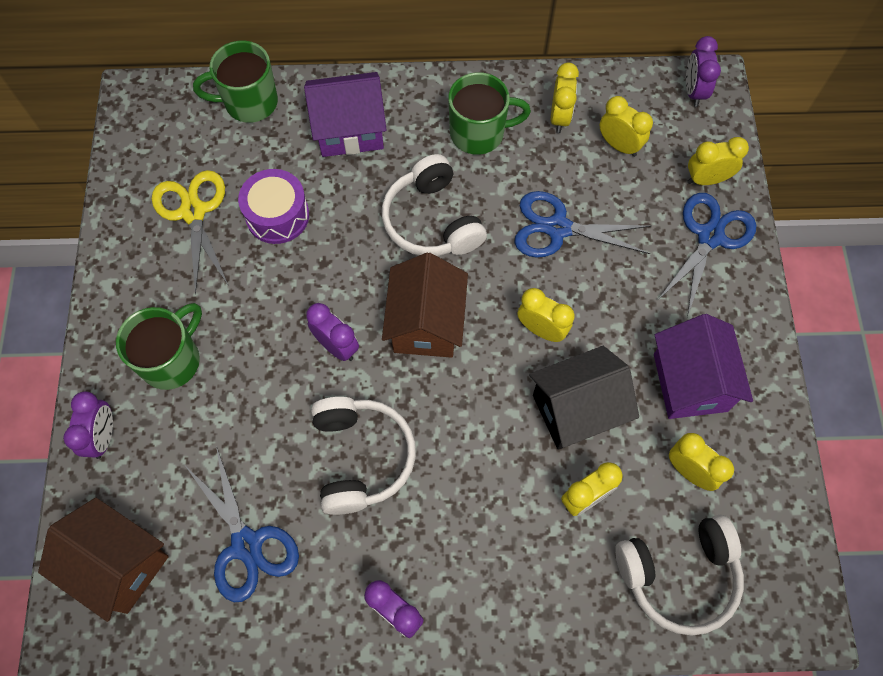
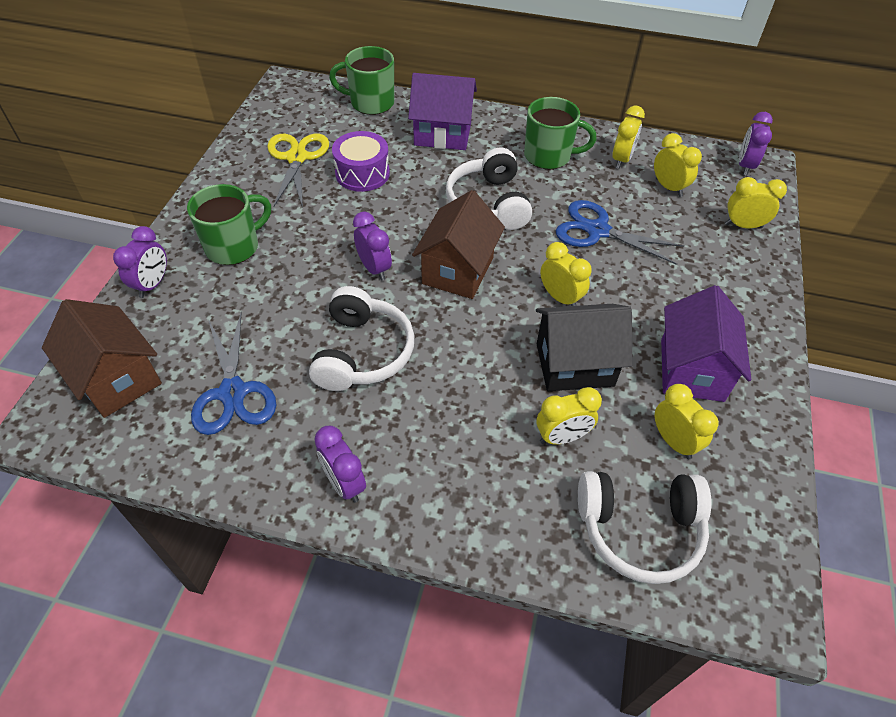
camera: 15 degrees right, 15 degrees down
(710, 236) = (737, 266): blue scissors -> none

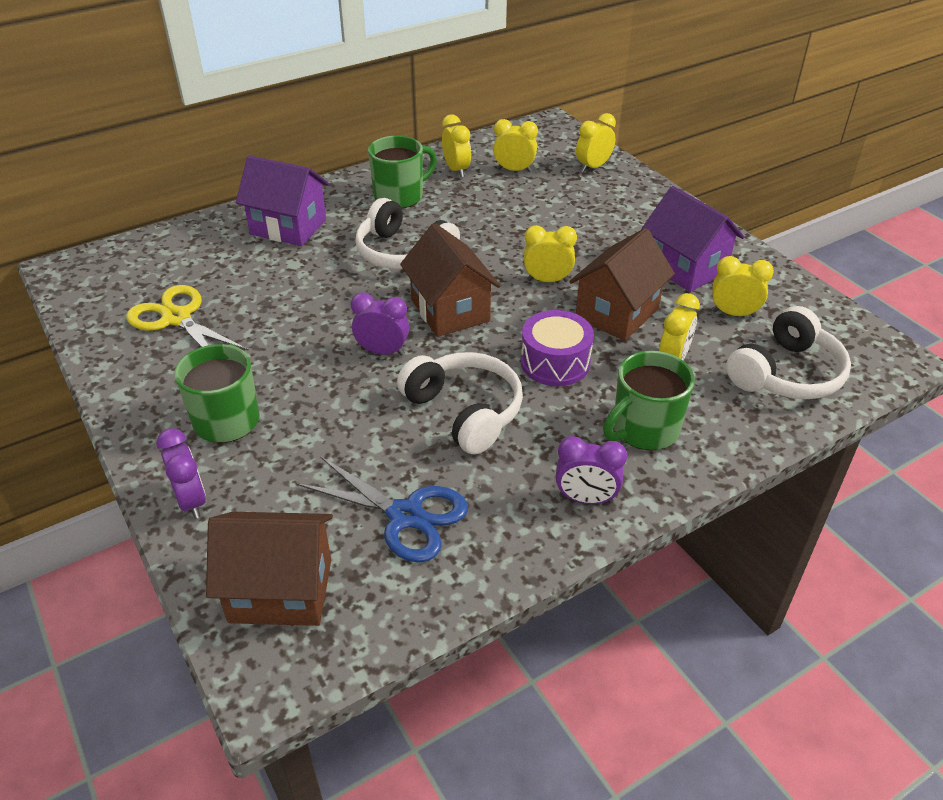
camera: 45 degrees left, 10 degrees down
(362, 173) = (261, 294): purple drum -> purple drum (555, 362)
(371, 103) = (182, 239): green mug -> green mug (644, 429)
(442, 134) = (288, 227): purple house -> purple house turned 60 degrees clockwise
(574, 365) = (617, 313): black house -> brown house
(597, 230) = (508, 224): blue scissors -> none
(745, 166) = (542, 130): purple clock -> none

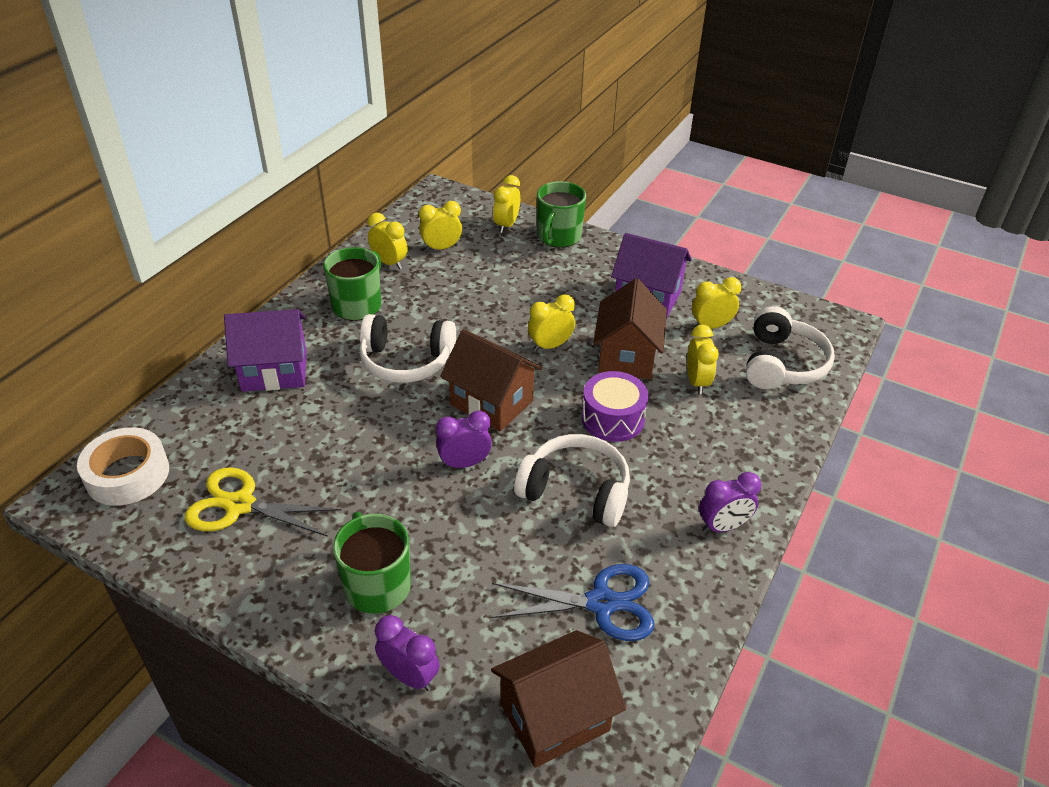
camera: 30 degrees left, 0 degrees up
(117, 267) = (127, 474): none -> white tape
(644, 429) = (720, 450): green mug -> green mug (558, 237)

